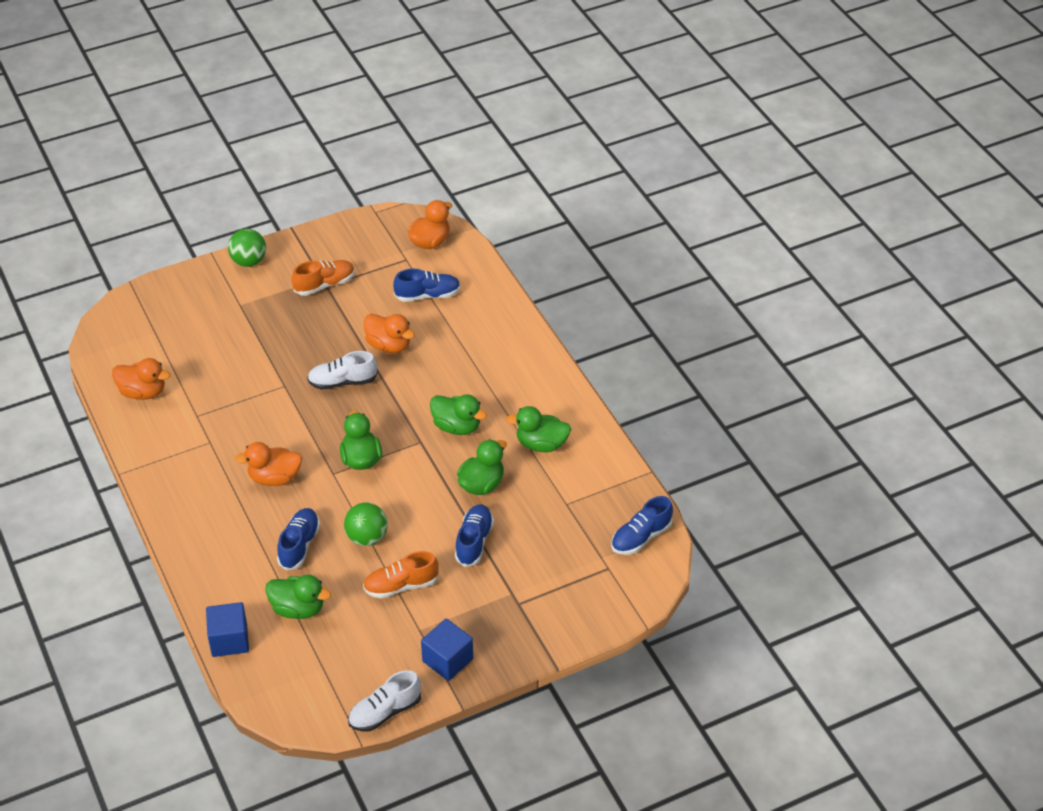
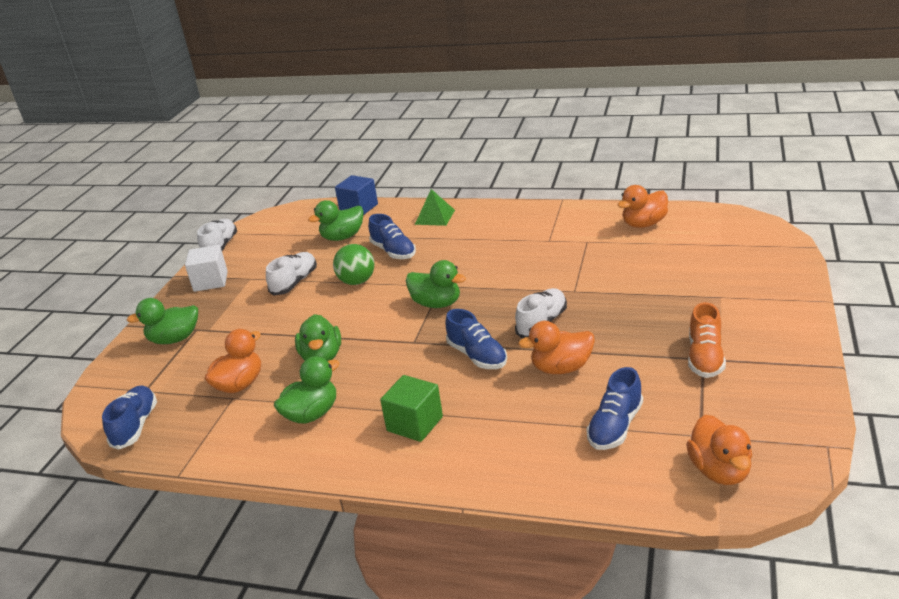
camera: 135 degrees right, 15 degrees down
(212, 556) = (435, 217): none -> green pyramid
(249, 261) = (792, 320): green ball -> none
(274, 478) = (472, 258): orange duck -> orange duck (240, 384)
(401, 586) = (294, 282): orange shoe -> white shoe
(447, 660) = (210, 281): blue cube -> white cube
(457, 427) = (403, 370): green duck -> green duck (174, 339)
(474, 542) = (277, 330): blue shoe -> blue shoe (477, 356)
(503, 385) = (415, 424): none -> green cube

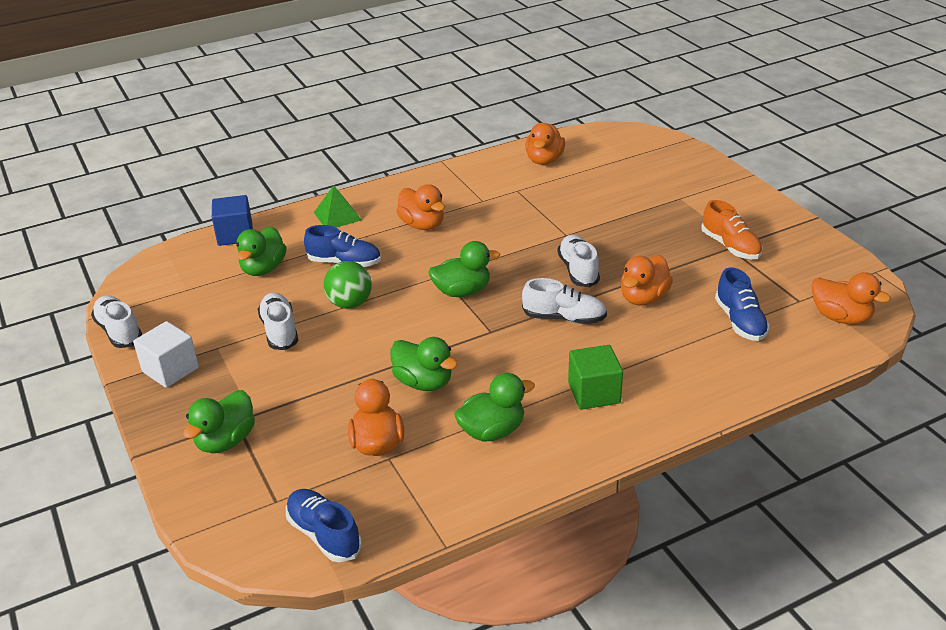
camera: 45 degrees left, 5 degrees up
(312, 414) = (492, 431): green duck -> green duck turned 60 degrees clockwise
(477, 356) = (564, 318): blue shoe -> white shoe
(480, 243) = (422, 225): none -> orange duck

